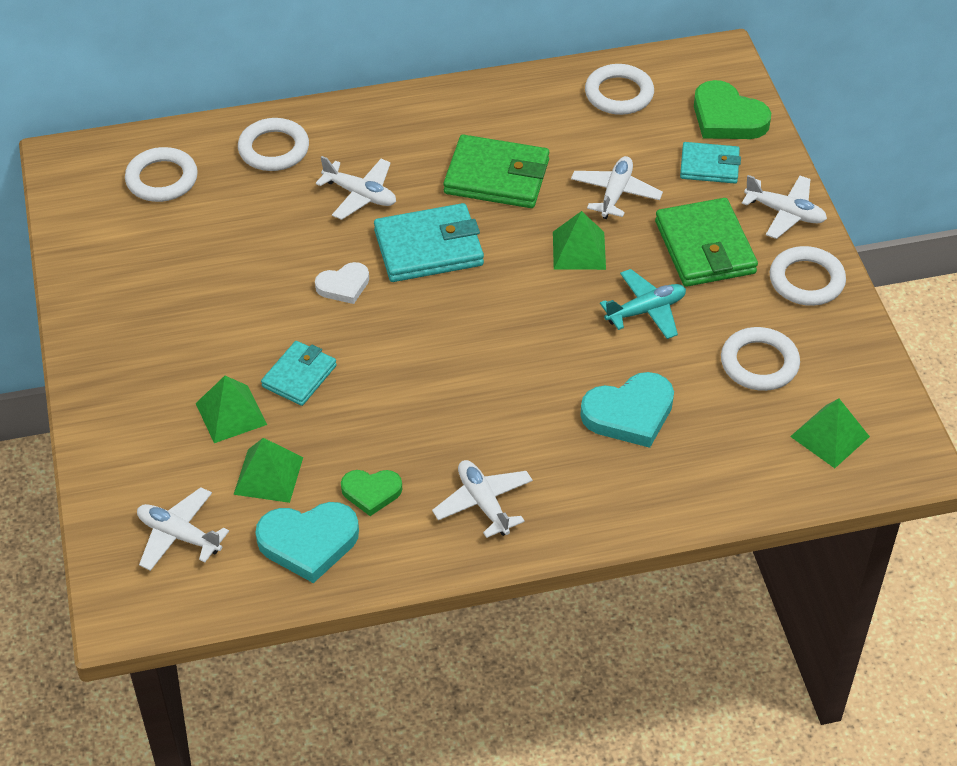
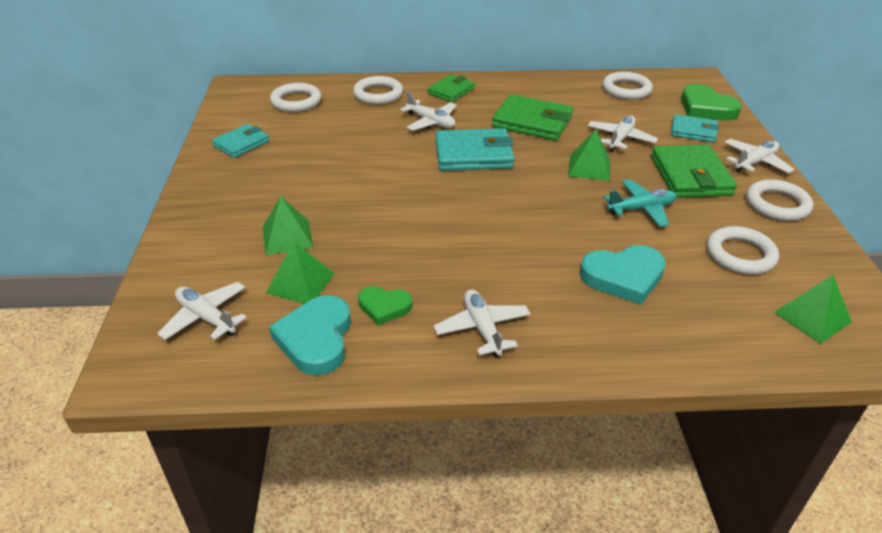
camera: 10 degrees right, 10 degrees down
(299, 376) = (351, 219): turquoise wallet -> turquoise wallet (241, 143)
(308, 542) = (316, 338): turquoise heart -> turquoise heart turned 90 degrees clockwise
(343, 286) = (403, 169): white heart -> none
(375, 129) = (451, 91): none -> green wallet
(785, 213) = (755, 162): white plane -> white plane turned 75 degrees counterclockwise

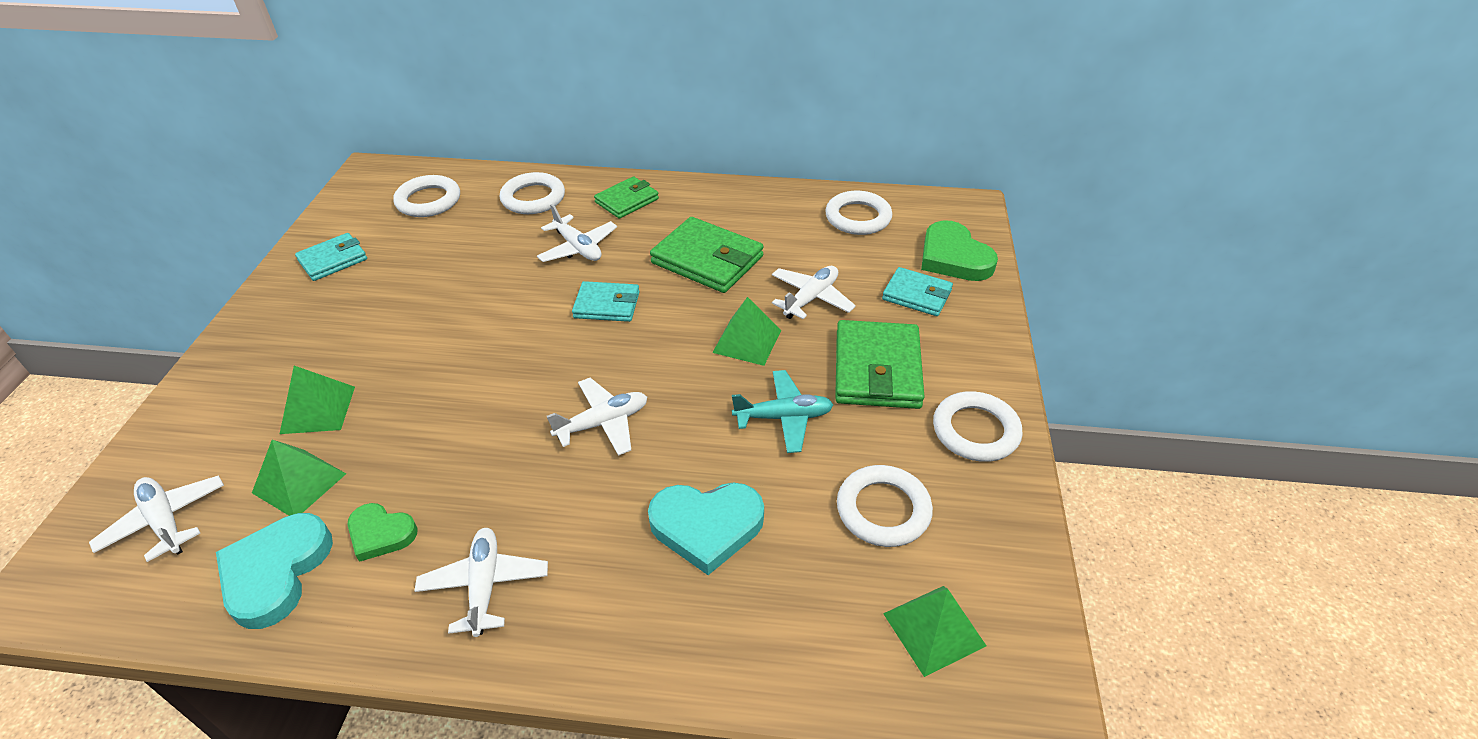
camera: 10 degrees right, 5 degrees up
(473, 154) = (607, 305): turquoise wallet -> turquoise wallet, size x0.62
(755, 162) = (978, 356): white plane -> white plane (603, 423)

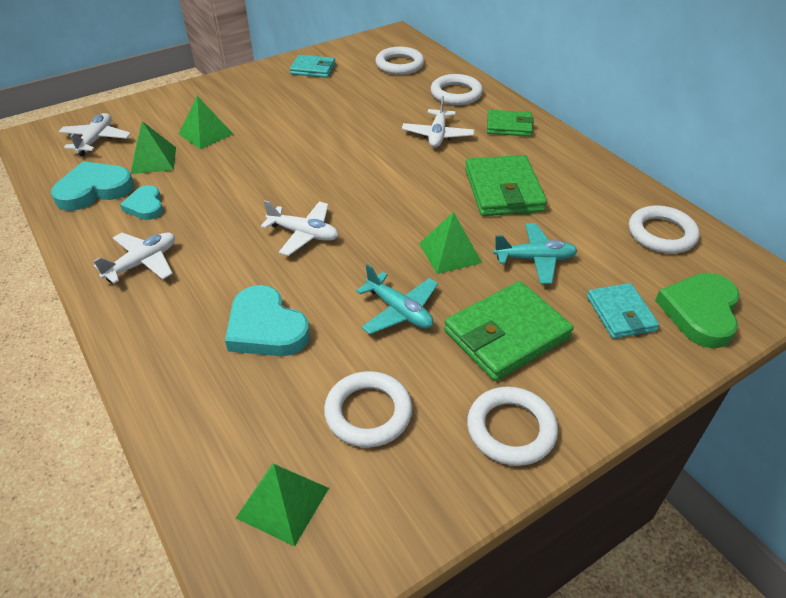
camera: 50 degrees right, 0 degrees up
(381, 534) = (145, 206): green heart -> turquoise heart
(607, 305) = (403, 176): turquoise wallet -> none
(811, 298) = (534, 259): white plane -> turquoise plane

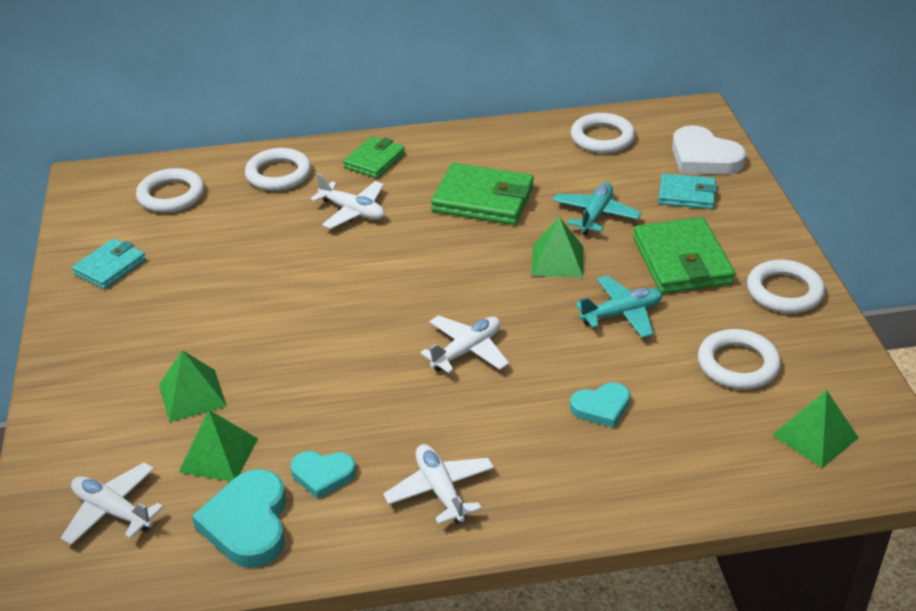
camera: 65 degrees left, 5 degrees down
(266, 328) = (601, 407): turquoise heart -> turquoise heart, size x0.61
(700, 312) = (704, 157): green heart -> white heart

